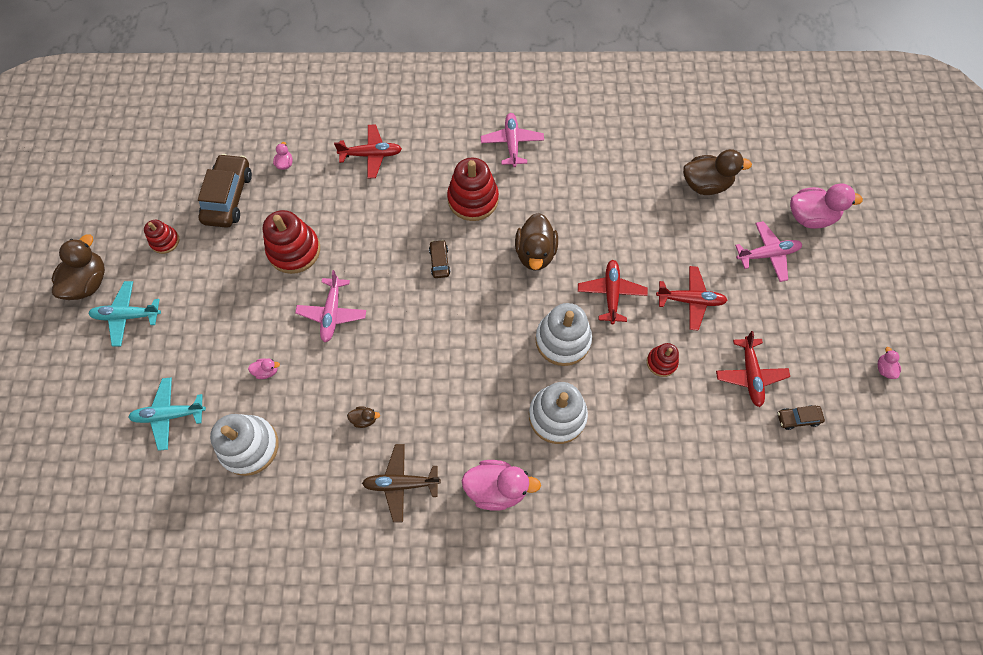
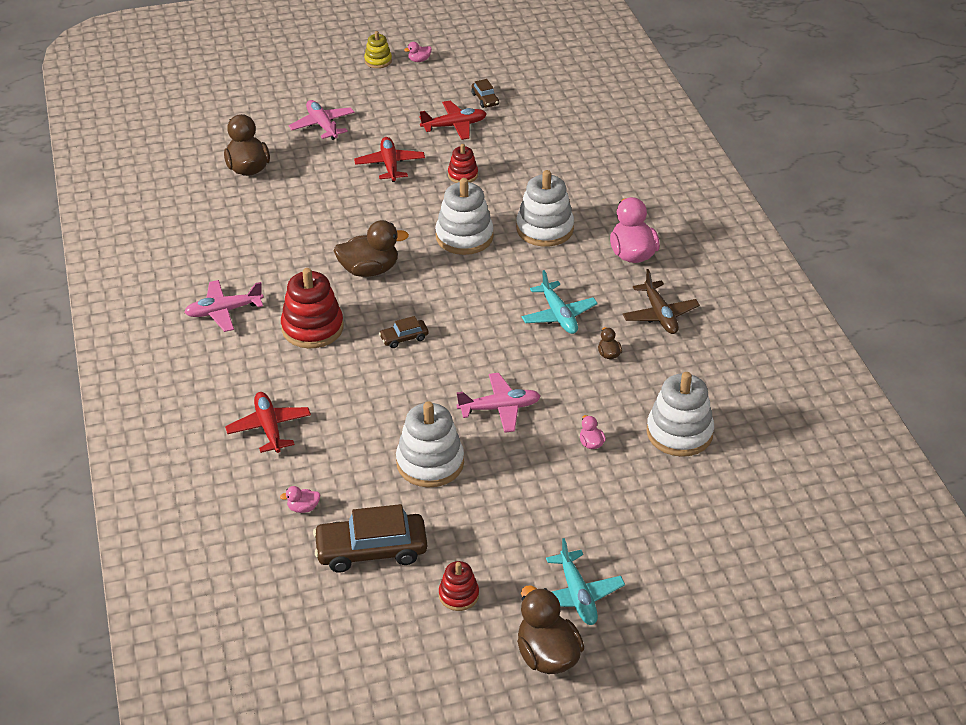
camera: 105 degrees left, 25 degrees down
(89, 282) = (547, 656): brown duck -> brown duck turned 60 degrees clockwise
(169, 415) = (678, 510): turquoise plane -> turquoise plane (558, 315)
(294, 250) = (430, 463): red stacking toy -> white stacking toy
(611, 293) = (400, 213): red plane -> none
(810, 217) = (271, 104): pink duck -> none
(885, 327) = (378, 61): none -> yellow stacking toy

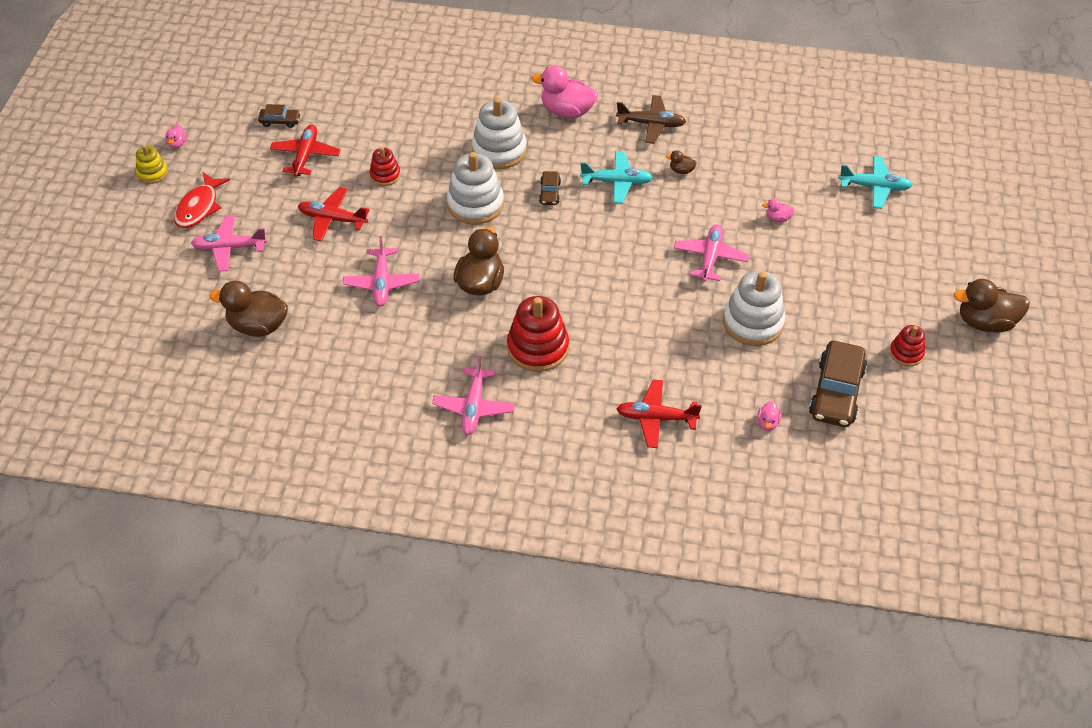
camera: 65 degrees left, 10 degrees up
(334, 215) = (382, 283): none -> pink plane
(356, 95) = (199, 207): none -> red fish
(404, 338) = (588, 289): brown car -> brown car (550, 192)
(577, 595) = (933, 284): turquoise plane -> turquoise plane (874, 187)
(679, 433) = (790, 165): white stacking toy -> none

